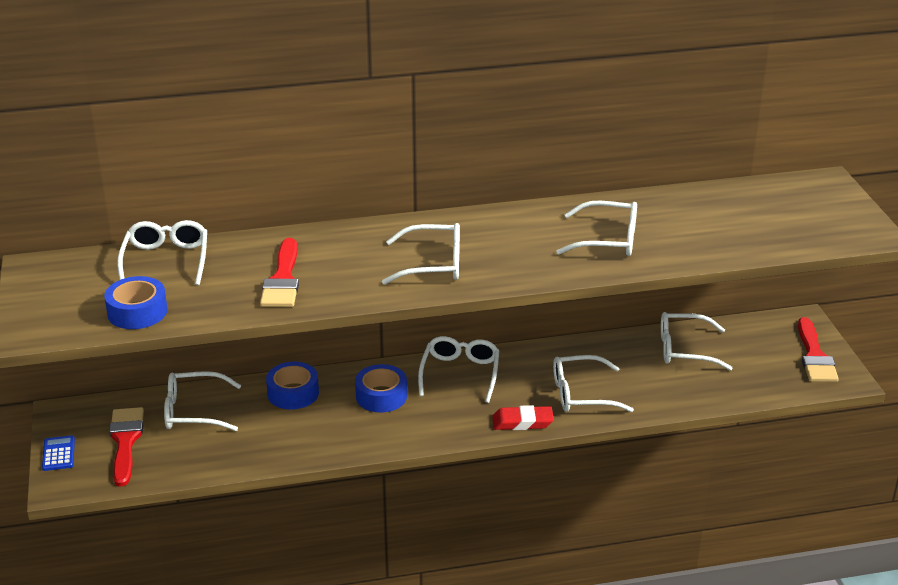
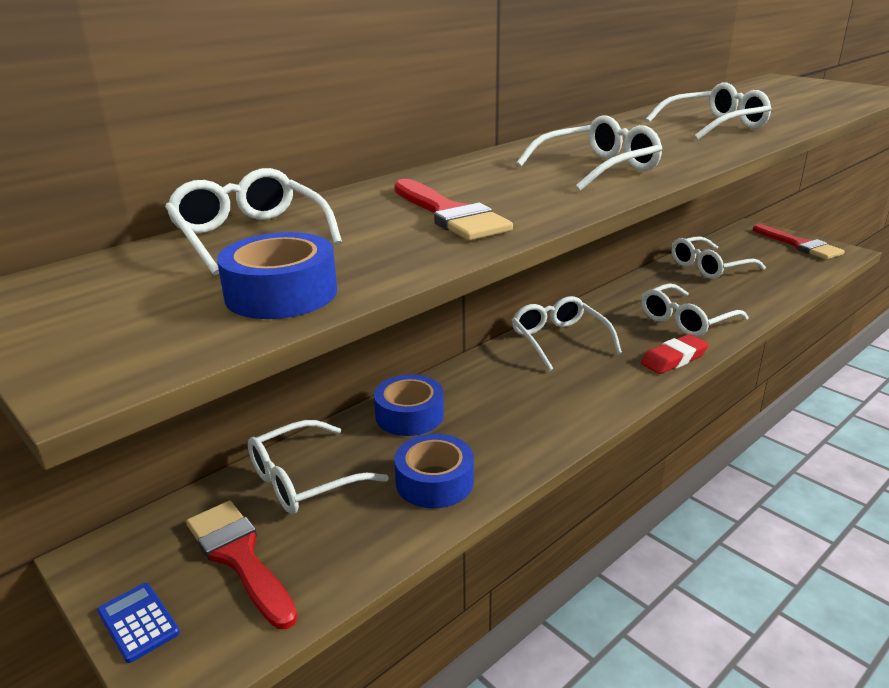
camera: 30 degrees left, 5 degrees down
(381, 396) = (509, 384): blue tape -> blue tape (434, 482)

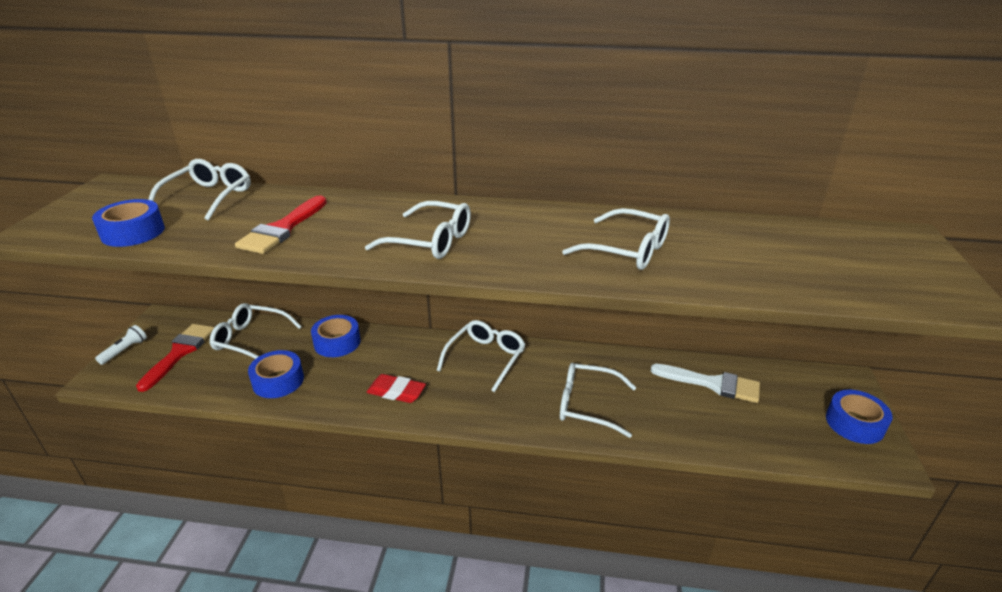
camera: 50 degrees right, 5 degrees up
(138, 622) = (125, 350): blue calculator -> white flashlight
(674, 359) = (515, 420): red eraser -> red eraser (396, 392)
(709, 267) = (712, 384): white glasses -> white brush
(799, 245) = (854, 423): red brush -> blue tape

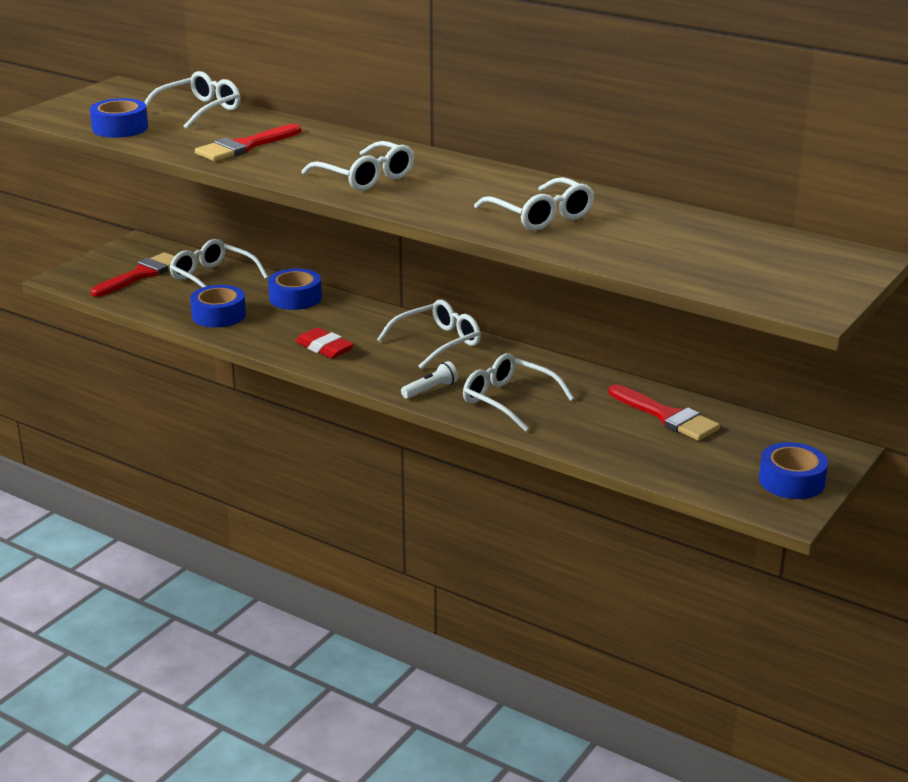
camera: 25 degrees right, 5 degrees down
(125, 350) = (93, 262): white flashlight -> white flashlight (431, 390)
(712, 384) = (667, 416): white brush -> red brush

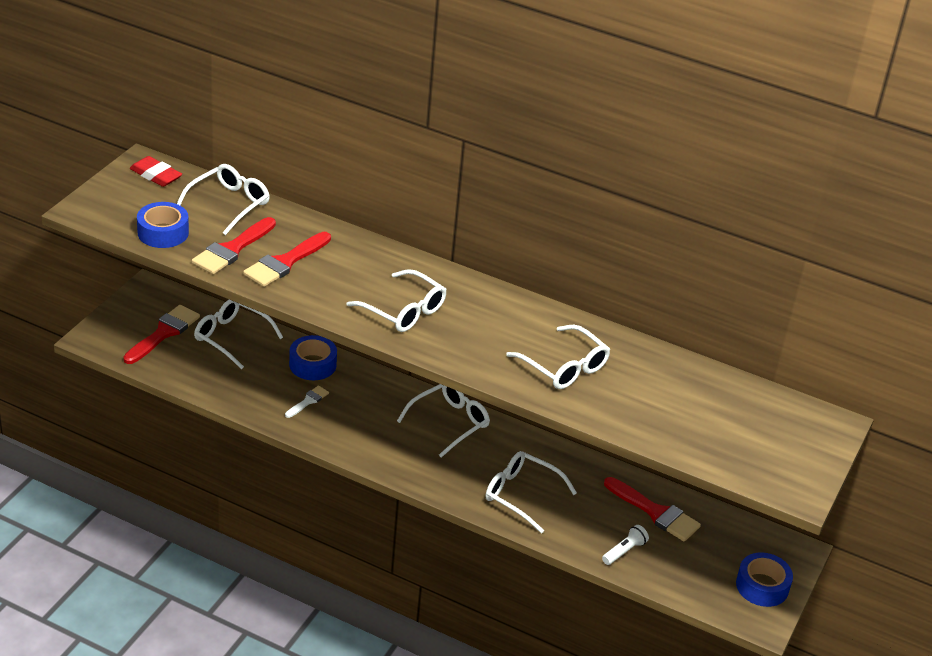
camera: 10 degrees left, 10 degrees up
(190, 138) = (232, 249): none -> red brush
(219, 315) = (248, 388): blue tape -> none
(282, 325) = (308, 401): none -> white brush
(324, 348) = (351, 431): red eraser -> red eraser (155, 175)
(431, 390) = (453, 483): white flashlight -> white flashlight (624, 551)

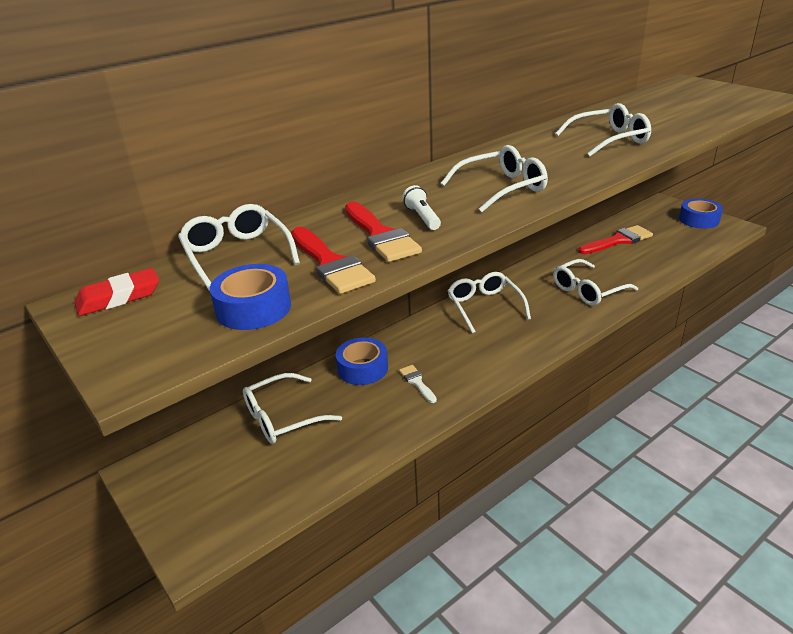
camera: 60 degrees left, 5 degrees down
(164, 333) = (235, 474): red brush -> none
(624, 551) = (660, 260): white flashlight -> white flashlight (422, 217)

